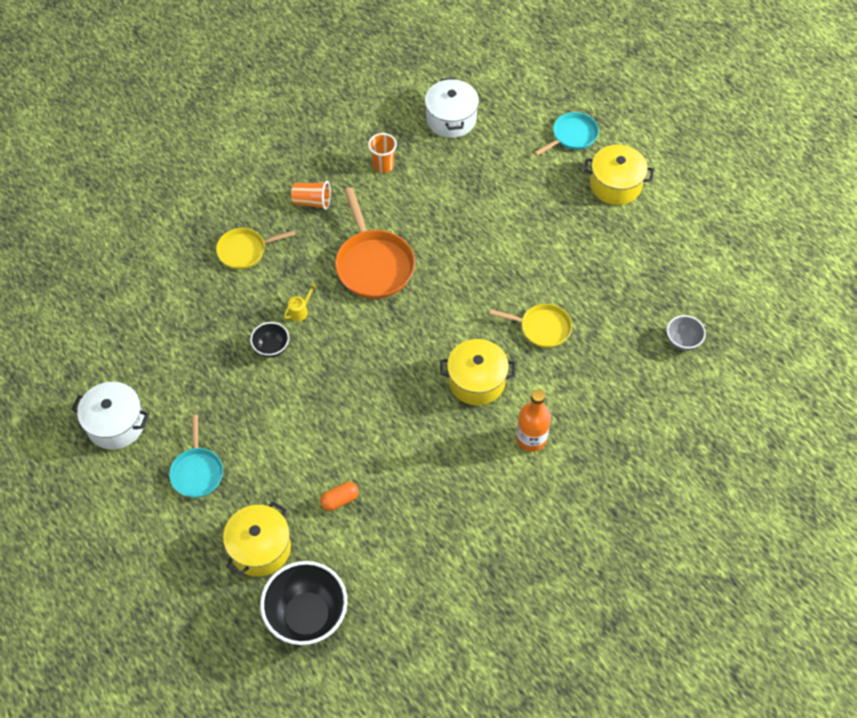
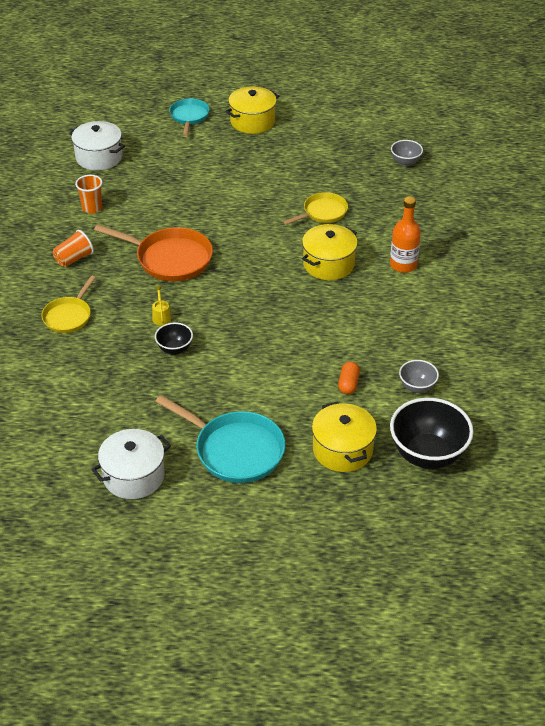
camera: 50 degrees left, 15 degrees down
(197, 471) = (235, 450): turquoise pan -> turquoise pan, size x1.63
(381, 554) = (417, 387): none -> grey bowl

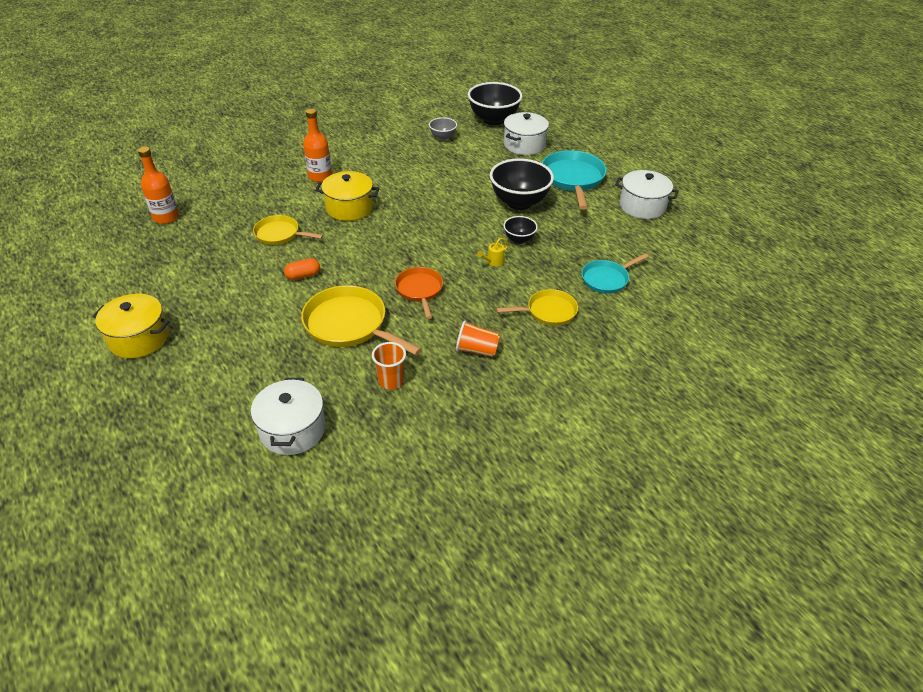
camera: 125 degrees left, 0 degrees up
(168, 210) = (349, 325): none -> yellow pan
(169, 259) = (419, 290): orange pan -> orange pan, size x0.61
(189, 117) = (154, 395): turquoise pan -> turquoise pan (607, 279)
(232, 381) = (519, 202): none -> black bowl
(342, 450) = (524, 145): yellow pot -> white pot
(348, 384) = (468, 160): orange capsule -> orange capsule (303, 275)
(405, 162) = (166, 217): grey bowl -> orange bottle

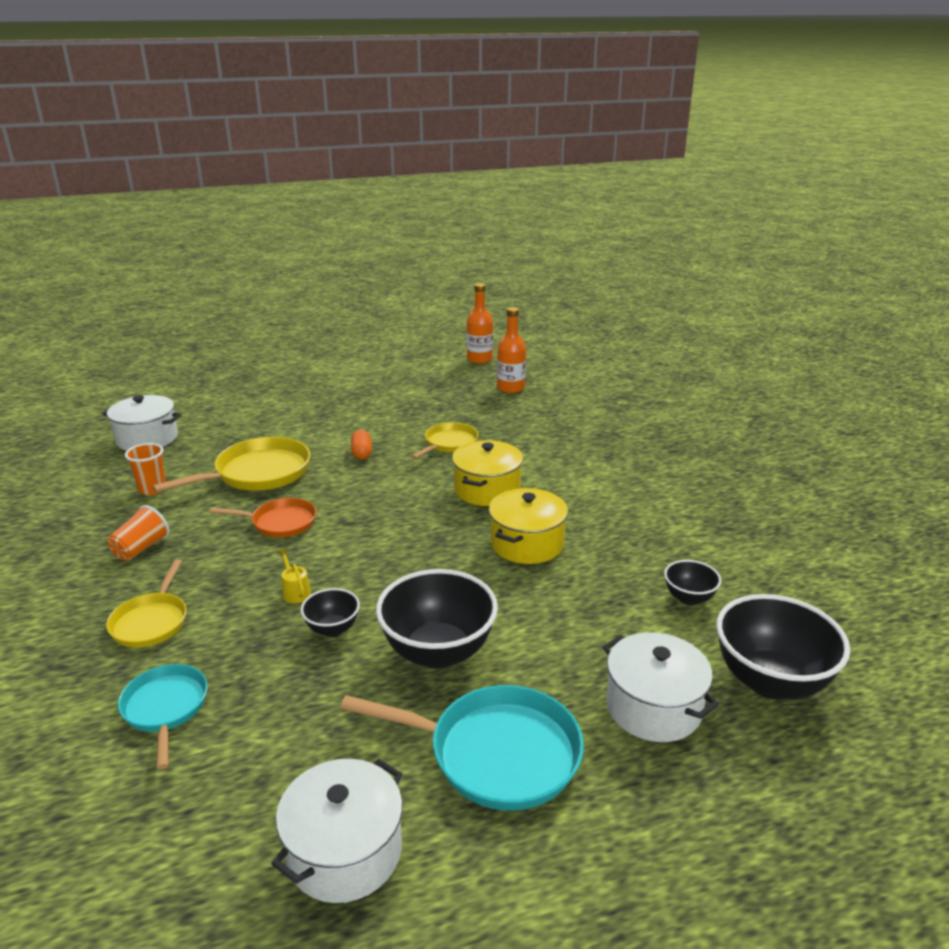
camera: 105 degrees right, 15 degrees down
(139, 338) = (324, 381): yellow pot -> yellow pot (526, 543)
(320, 176) = (574, 474): orange bottle -> orange bottle (479, 359)
(443, 137) = (689, 598): grey bowl -> black bowl

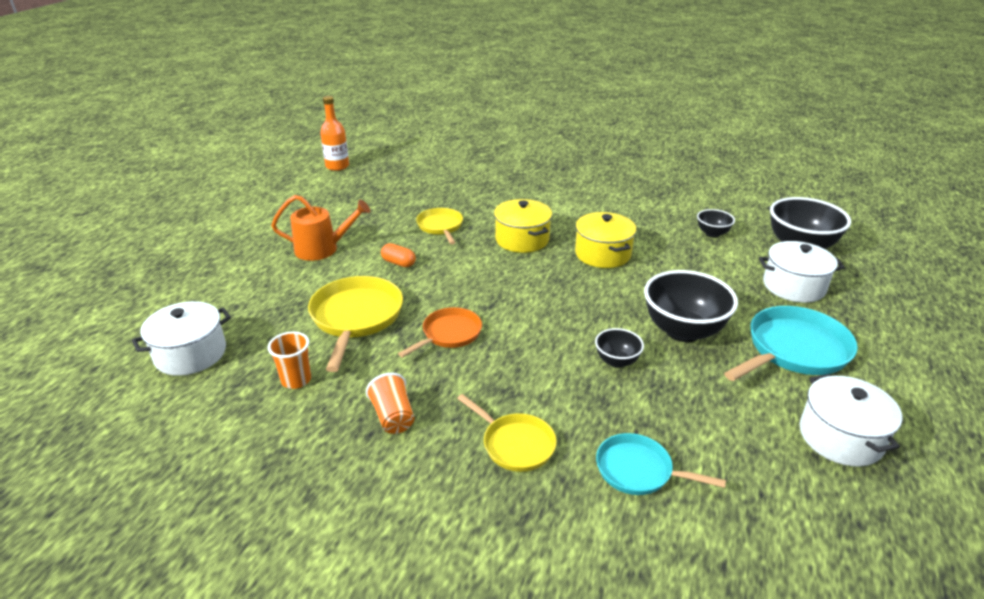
camera: 50 degrees left, 5 degrees up
(295, 592) = (553, 361): yellow watering can -> none
(339, 415) = (322, 249): none -> orange watering can
(510, 388) = (401, 175): orange bottle -> none

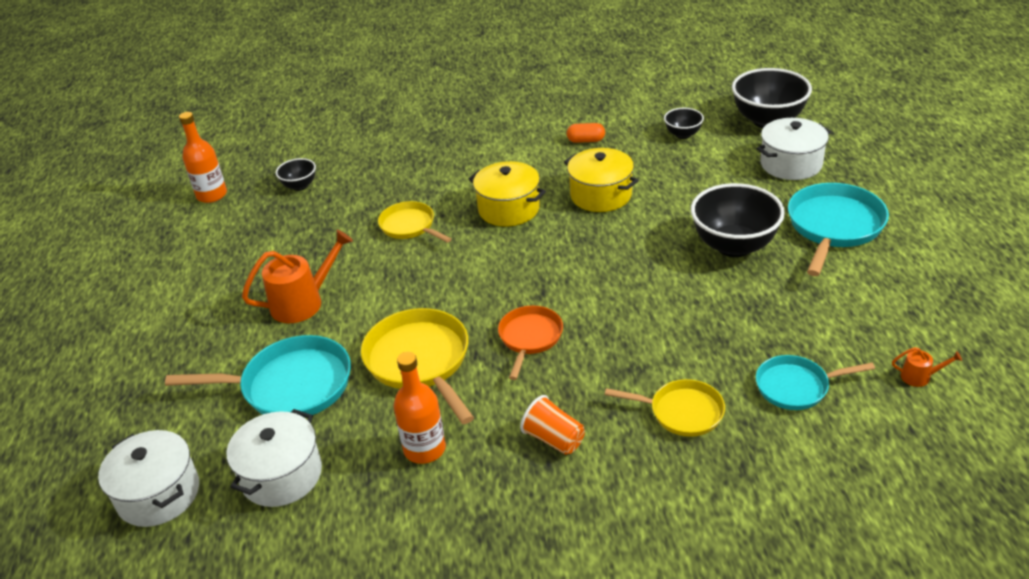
camera: 25 degrees left, 5 degrees up
(258, 298) = (290, 386): none -> turquoise pan
(296, 380) = (424, 449): orange cup -> orange bottle
(398, 263) = (405, 285): orange capsule -> orange capsule (586, 140)
(616, 361) = (702, 299): black bowl -> black bowl (300, 186)
(775, 519) = (919, 377): none -> orange watering can
(840, 437) = (918, 289): white pot -> white pot (158, 494)

